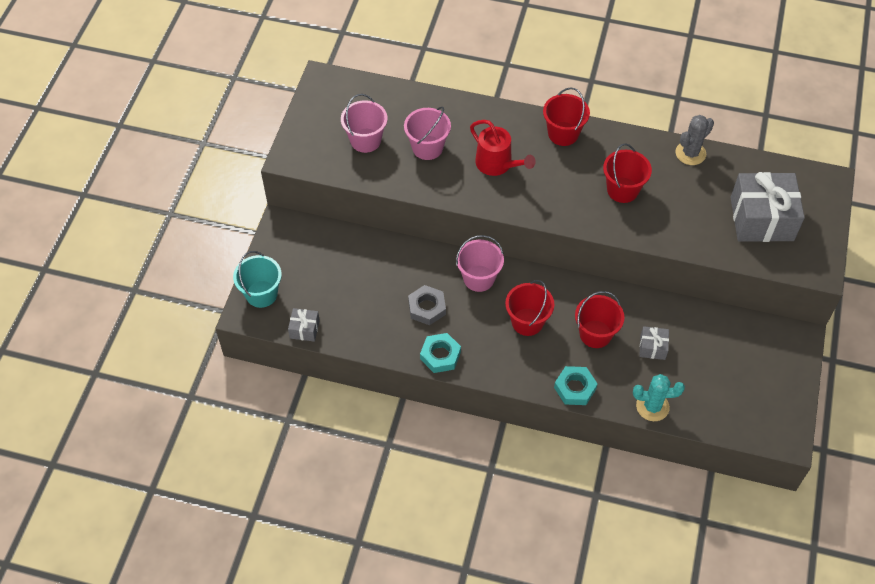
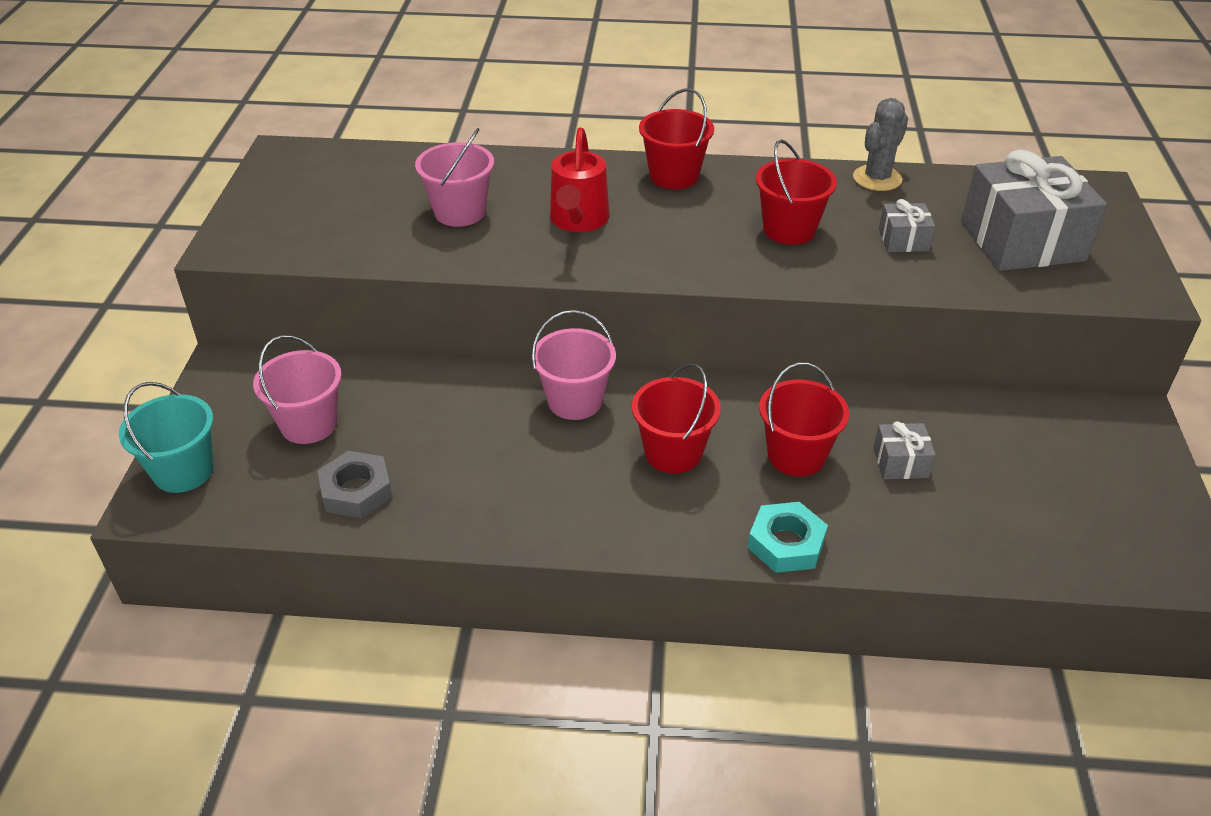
camera: 10 degrees left, 15 degrees down
(304, 329) = (265, 516): grey gift -> grey gift (903, 240)
(365, 140) = (355, 213): pink bucket -> pink bucket (309, 424)
(427, 308) = (491, 454): grey nut -> grey nut (356, 491)
(440, 355) = (527, 524): turquoise nut -> none
(497, 164) = (578, 220): red watering can -> red watering can turned 60 degrees clockwise
(652, 406) = (935, 554): turquoise cactus -> none

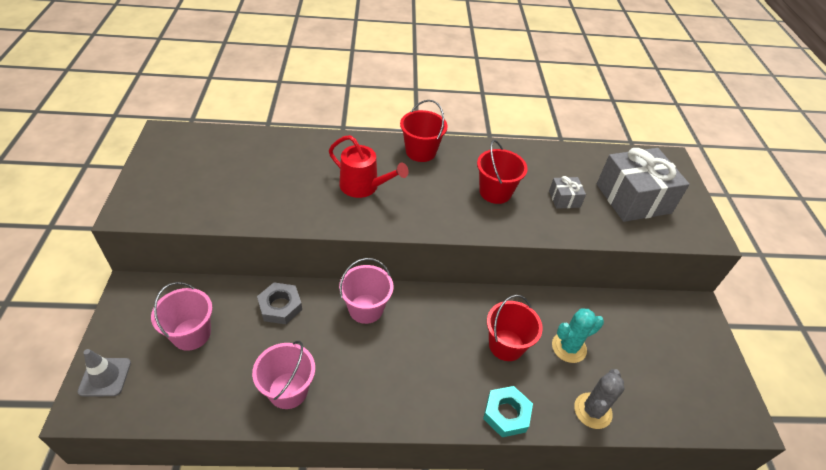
camera: 10 degrees left, 5 degrees up
(183, 471) = (105, 377): turquoise bucket -> grey traffic cone
(356, 491) = (226, 387): grey nut -> grey nut (280, 306)
(459, 212) = (286, 181): pink bucket -> pink bucket (288, 390)
(578, 220) = (363, 186): red watering can -> red watering can turned 60 degrees counterclockwise
(673, 452) = (430, 346): red bucket -> none
(877, 178) = (543, 153): grey cactus -> grey cactus (592, 411)
(900, 462) = (569, 347): grey gift -> turquoise cactus

